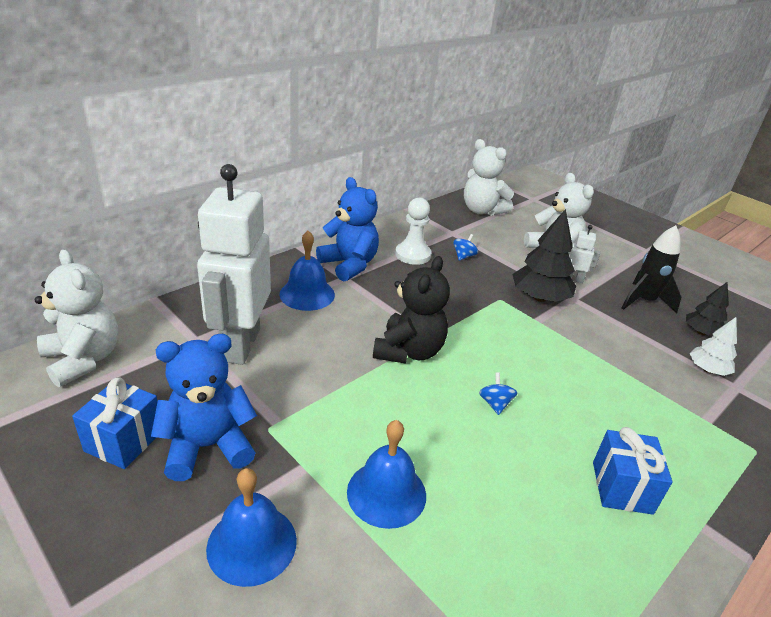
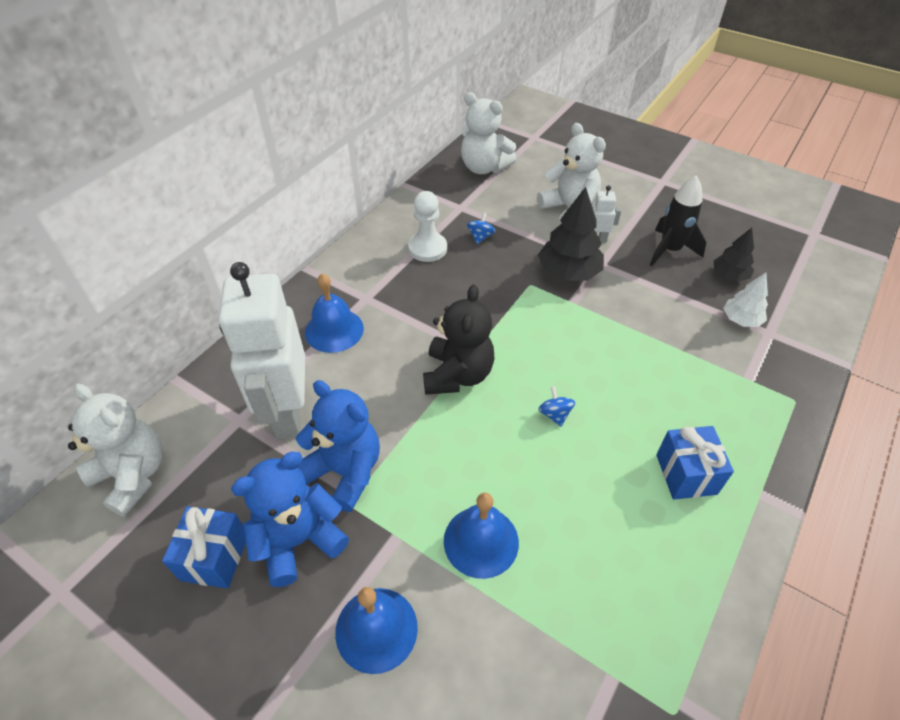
camera: 10 degrees left, 15 degrees up
(349, 265) = (365, 279): blue teddy bear -> blue teddy bear (345, 471)

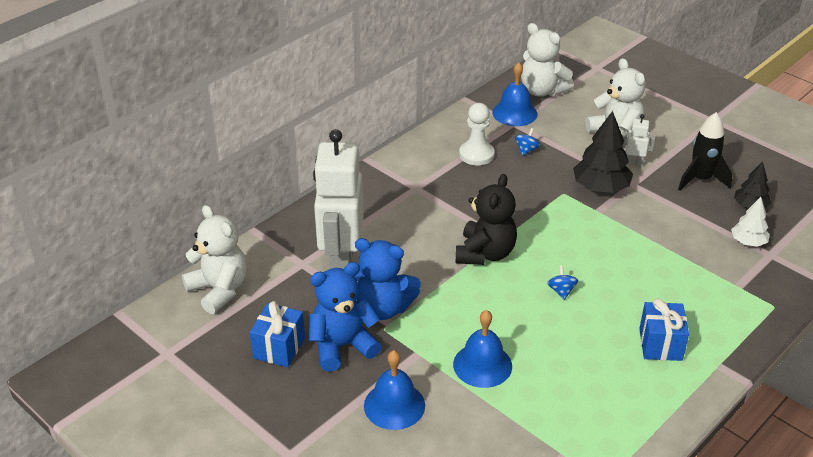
camera: 10 degrees right, 10 degrees down
(334, 330) = (385, 209): blue bell -> blue bell (514, 113)
(345, 471) = (383, 308): blue teddy bear -> blue teddy bear turned 150 degrees clockwise

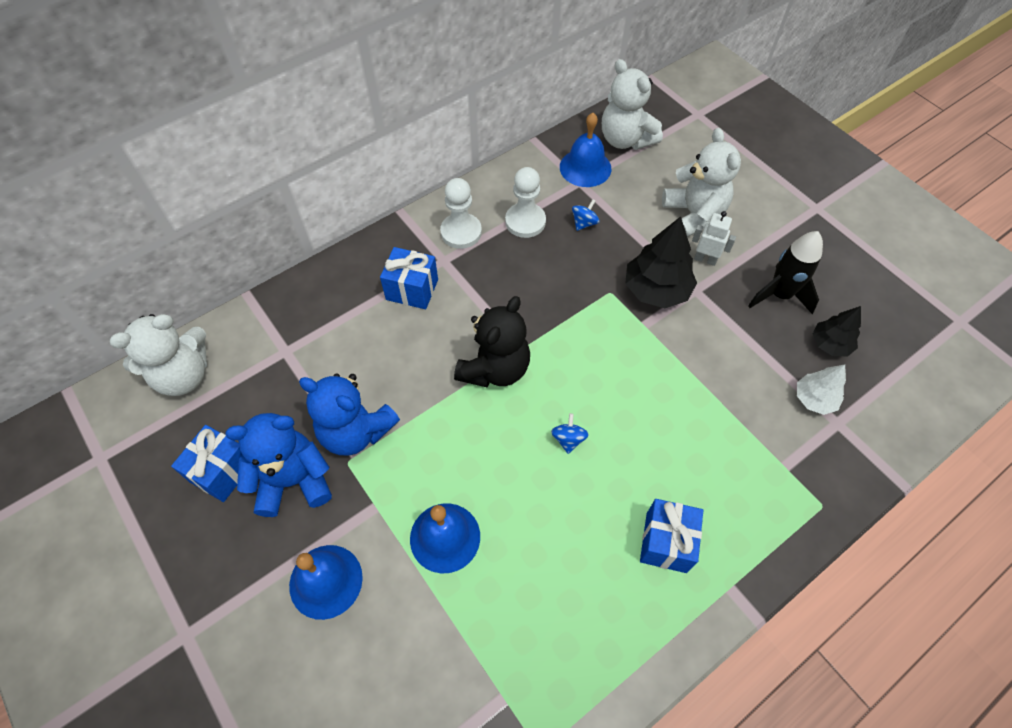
camera: 10 degrees right, 20 degrees up
(219, 290) = (183, 375): white teddy bear -> white teddy bear turned 90 degrees clockwise
(341, 263) = (328, 358): white robot -> none
(396, 210) = (412, 289): none -> blue gift
(424, 167) = (461, 232): none -> white pawn

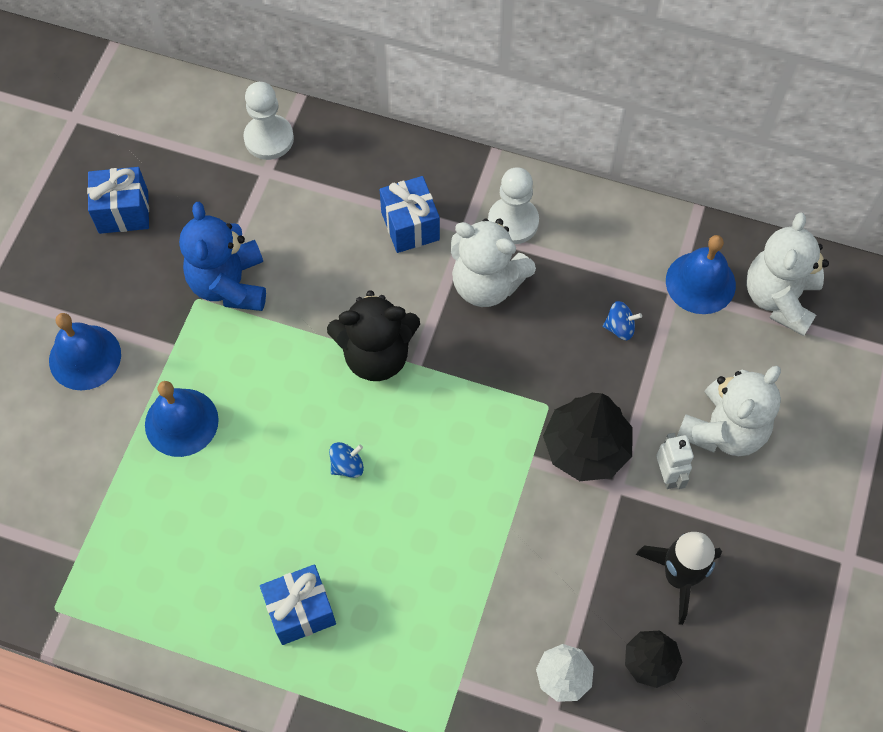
camera: 55 degrees right, 5 degrees up
(183, 375) = (186, 114): white teddy bear -> white teddy bear (486, 284)
(293, 481) = (151, 270): blue teddy bear -> none
(525, 221) = (575, 271): white pawn -> white pawn (269, 138)

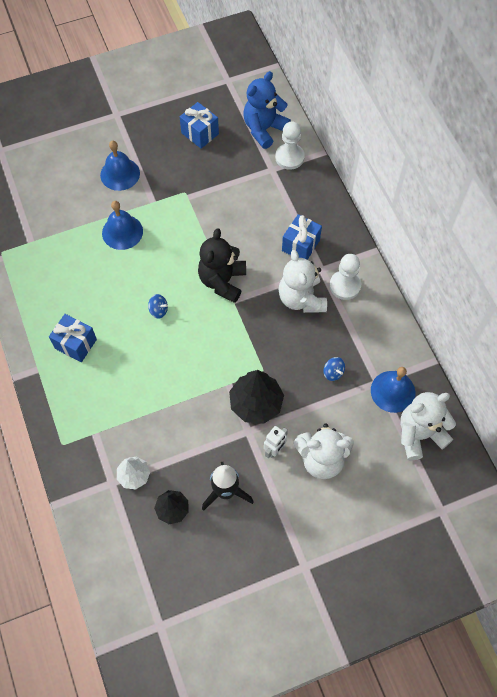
camera: 50 degrees right, 0 degrees up
(229, 284) = (203, 199): blue teddy bear -> blue teddy bear (264, 129)
(376, 355) = (222, 281): black teddy bear -> black teddy bear turned 60 degrees clockwise

